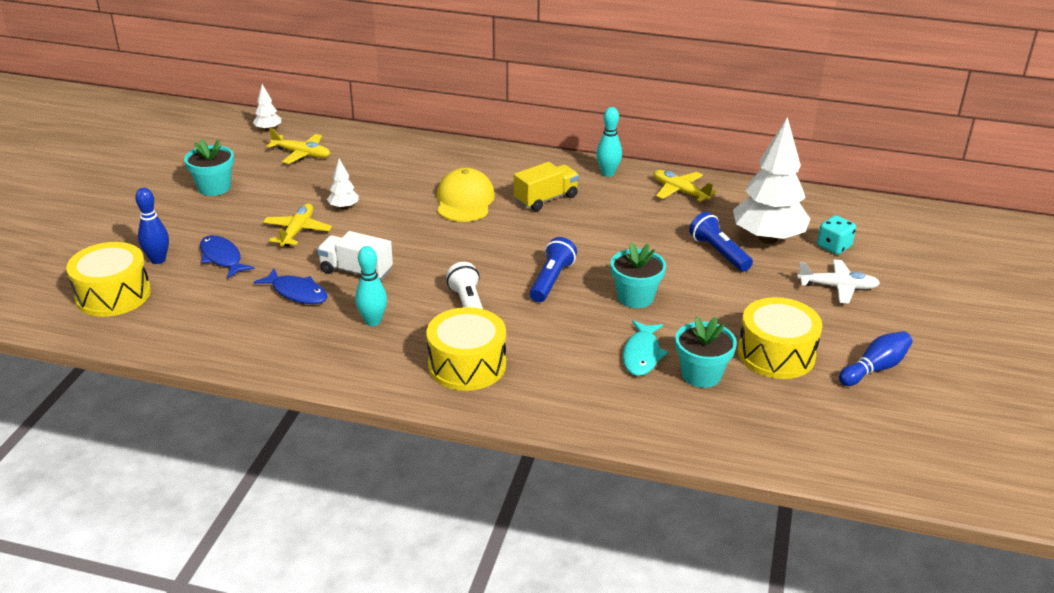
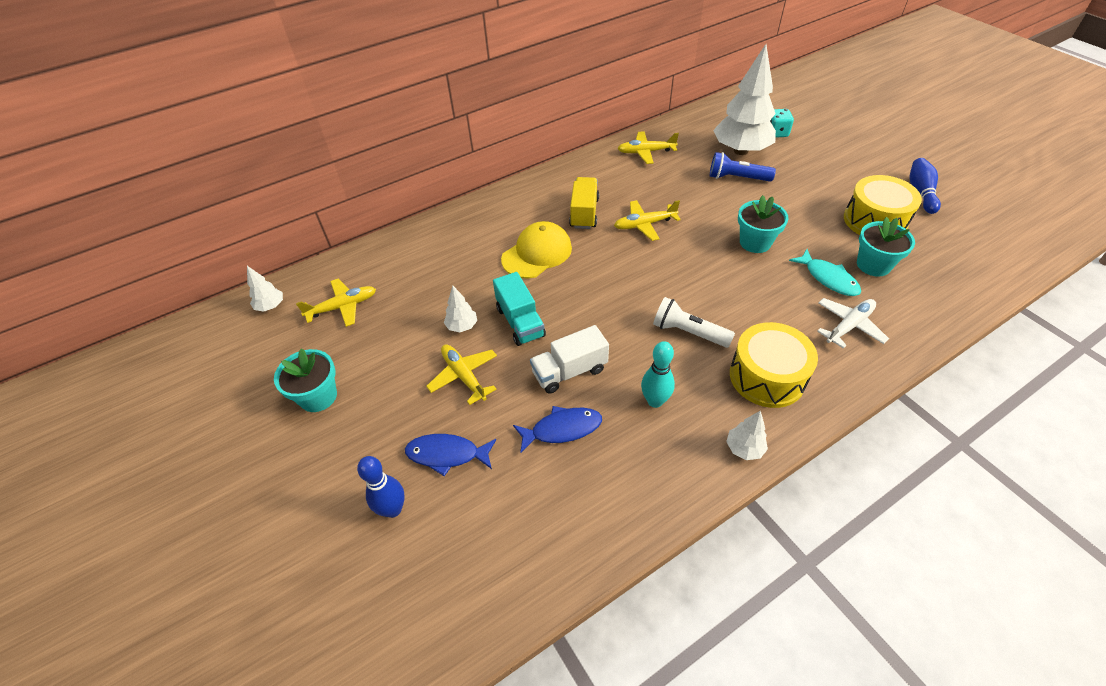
camera: 45 degrees left, 15 degrees up
(113, 295) = (415, 584): yellow drum -> none
(373, 381) = (744, 448): none -> white tree
(379, 228) = (520, 322): none -> turquoise truck
(465, 201) = (537, 253): yellow cap -> yellow cap turned 90 degrees clockwise
(551, 280) = (695, 269): blue flashlight -> none
(574, 233) = (644, 224): none -> yellow plane
(608, 173) = (585, 168): turquoise bowling pin -> none
(838, 287) = (821, 156): white plane -> white plane (849, 326)

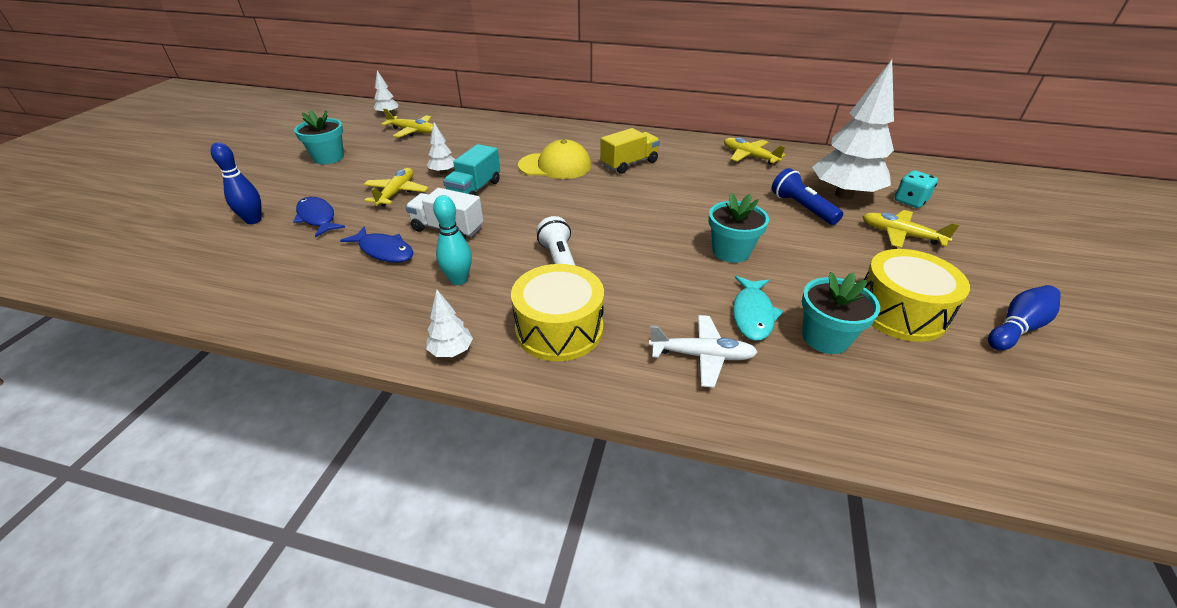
camera: 45 degrees right, 10 degrees down
(644, 224) = (659, 192): yellow plane -> yellow plane (900, 235)

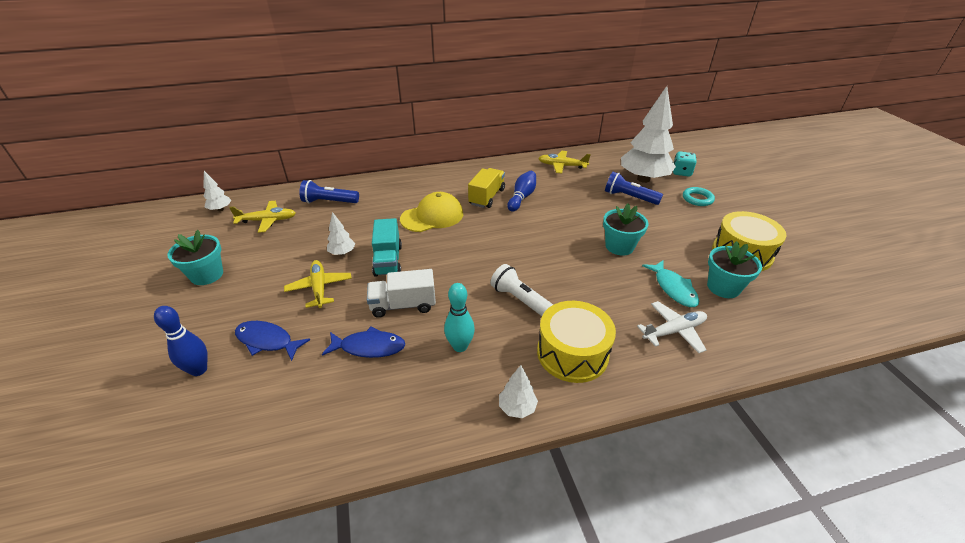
camera: 30 degrees left, 0 degrees up
(477, 130) = (329, 202): none -> blue flashlight
(900, 235) = (697, 199): yellow plane -> turquoise ring
(1017, 327) = (798, 240): blue bowling pin -> blue bowling pin (522, 197)

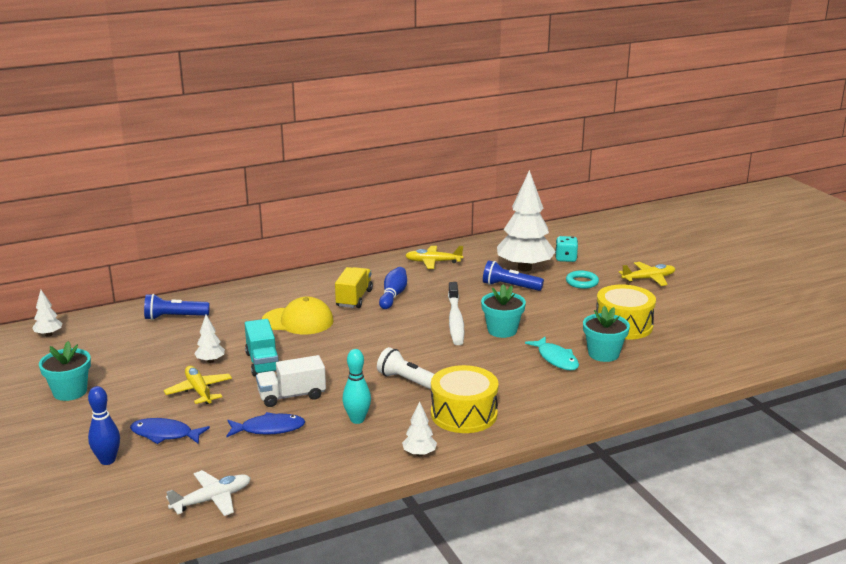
camera: 10 degrees left, 15 degrees down
(267, 220) = (111, 340): yellow plane -> yellow plane (648, 279)
(432, 216) = (298, 321): yellow cap -> yellow cap turned 45 degrees clockwise
(575, 230) = (455, 320): none -> white toothbrush
(674, 331) = (556, 390): white plane -> white plane (212, 499)

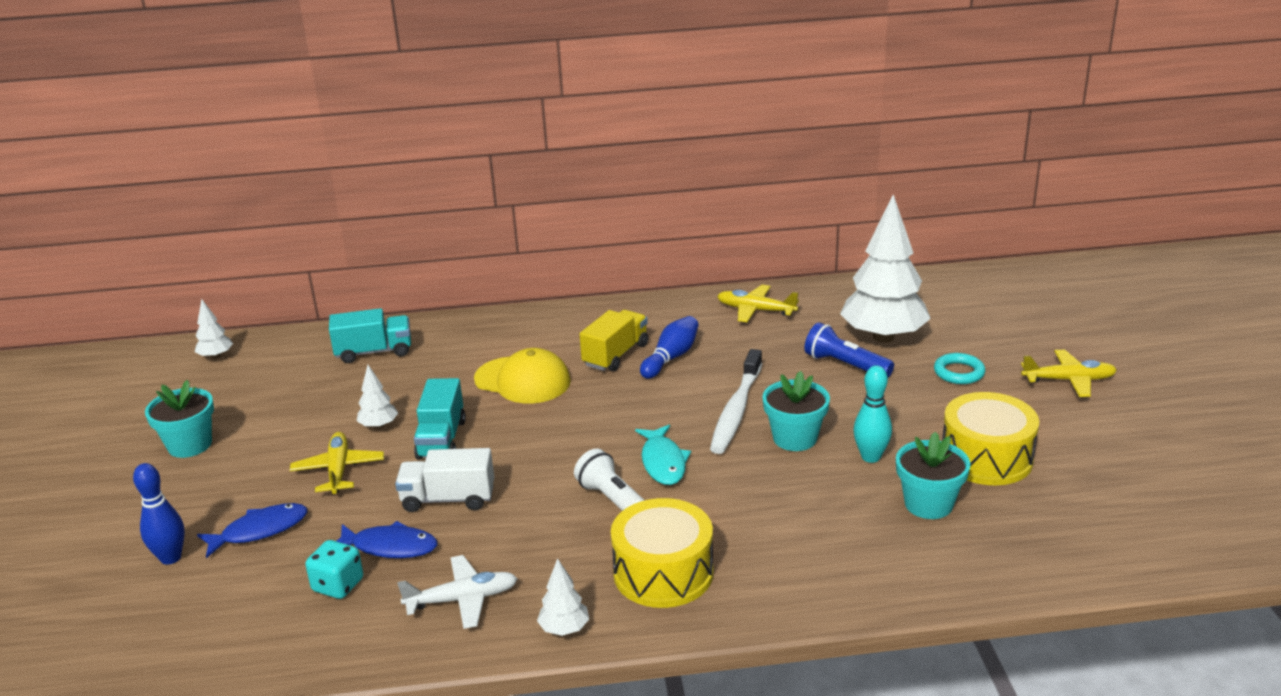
camera: 20 degrees right, 5 degrees up
(165, 434) = (260, 531): blue fish -> blue fish turned 120 degrees clockwise
(174, 317) = (374, 352): blue flashlight -> turquoise truck
(212, 499) = (256, 647): white plane -> white plane (462, 599)
(357, 420) = (511, 554): turquoise bowling pin -> turquoise bowling pin (870, 457)
(556, 359) = (850, 501): turquoise fish -> turquoise fish (663, 462)
(566, 258) = (954, 328): turquoise dice -> turquoise dice (338, 585)

